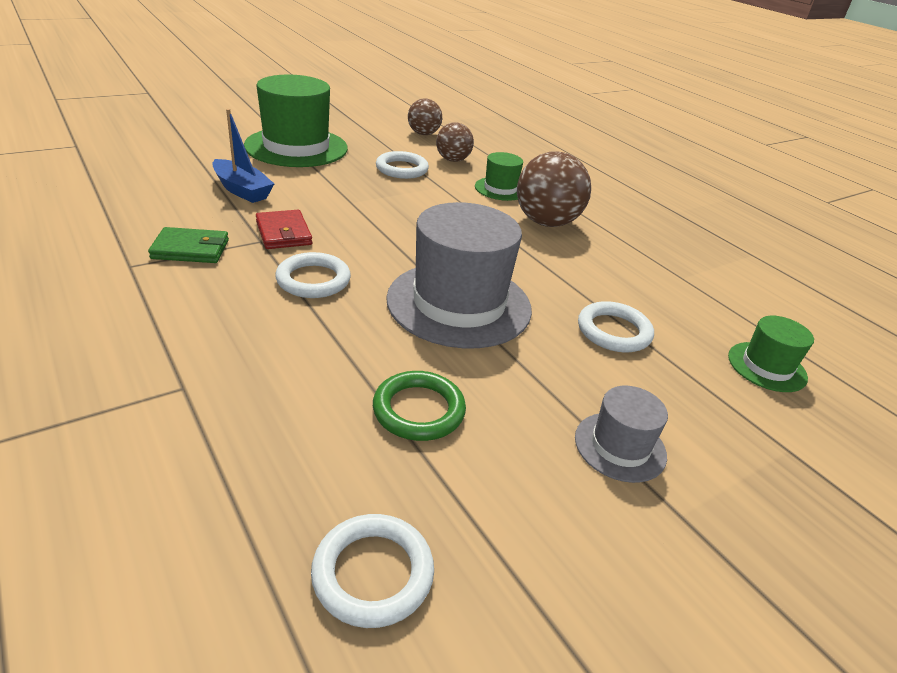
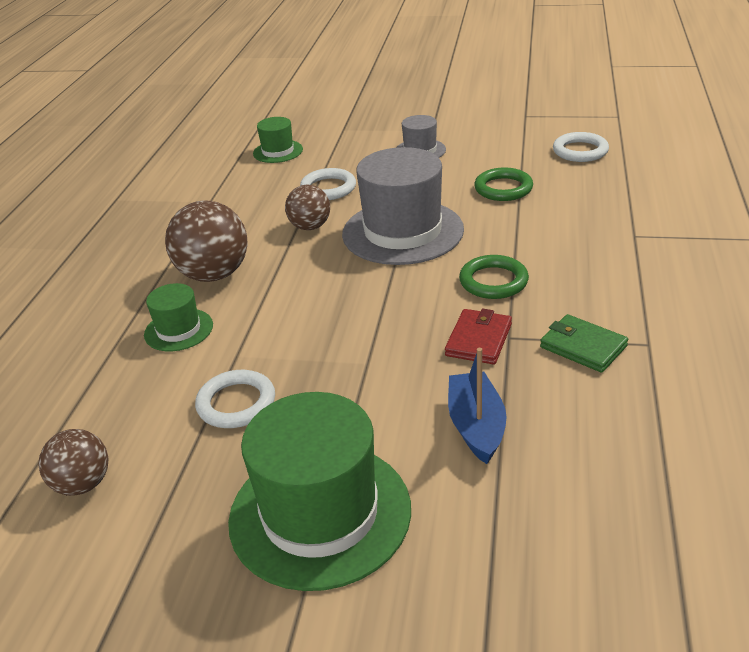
camera: 130 degrees left, 0 degrees up
(313, 280) = (493, 281): white ring -> green ring
(453, 160) = (146, 400): brown ball -> brown ball (310, 227)

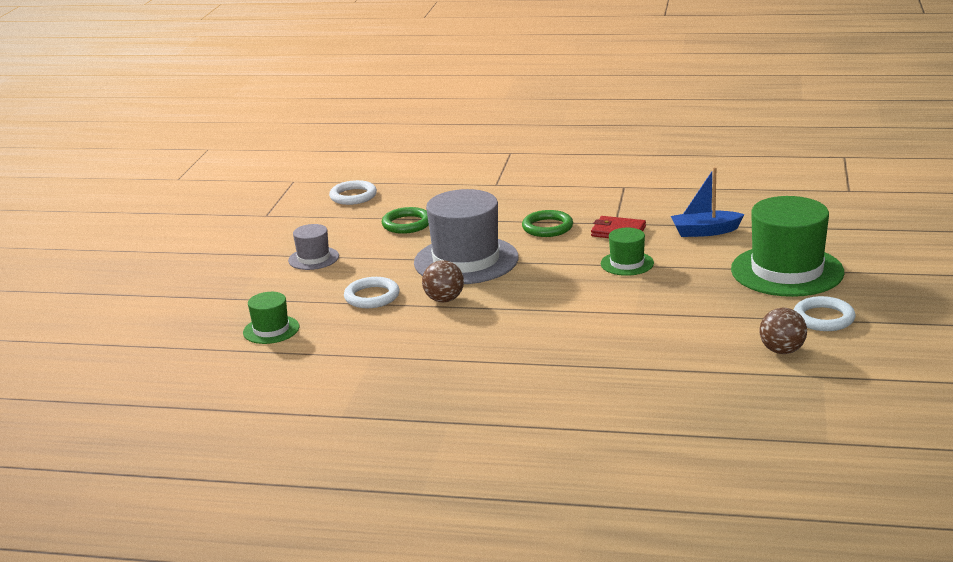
camera: 90 degrees left, 10 degrees down
(178, 330) = (600, 341): green hat -> green hat (627, 263)
(214, 275) = (517, 336): brown ball -> none
(236, 403) = (691, 306): white ring -> white ring (823, 318)
(583, 346) = (626, 203): green wallet -> none

